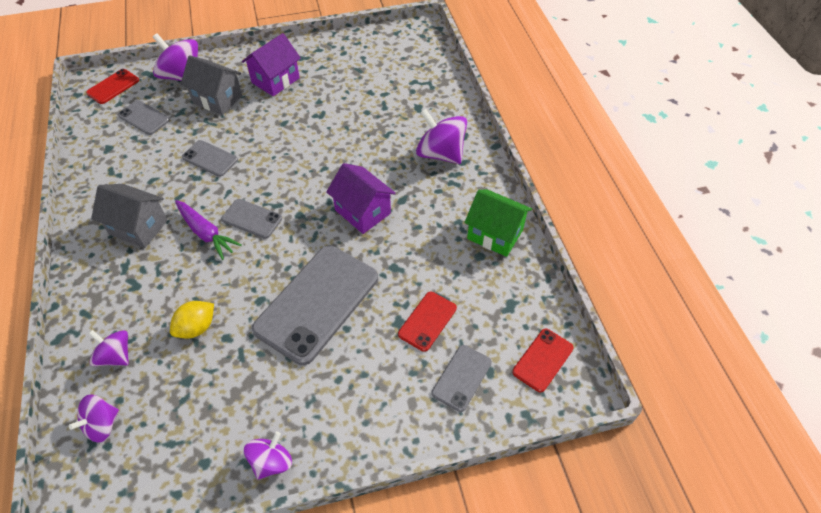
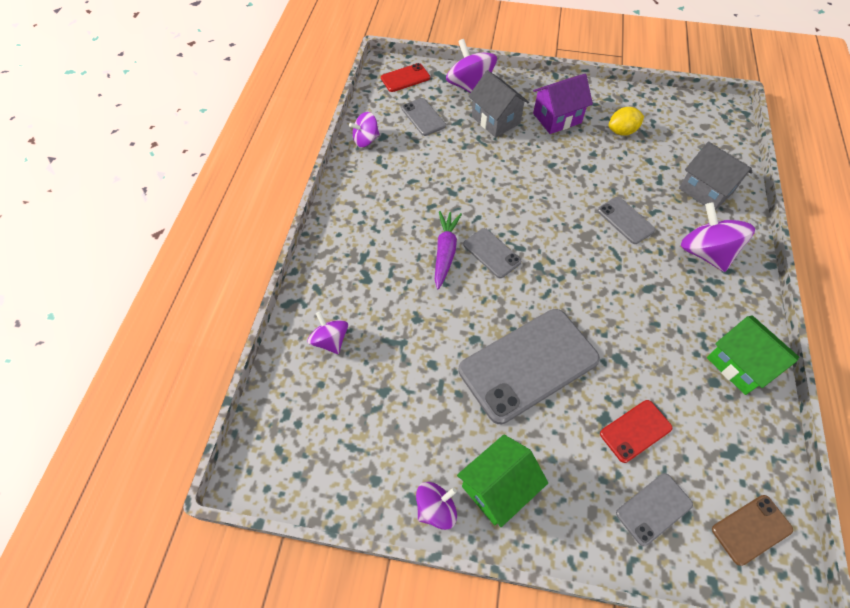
camera: 25 degrees right, 5 degrees up
(102, 425) = (299, 402): purple spinning top -> purple spinning top (366, 140)
(138, 227) = (386, 223): grey house -> grey house (705, 190)
(196, 327) = (408, 343): yellow lemon -> yellow lemon (622, 131)
(206, 233) = (445, 252): purple carrot -> purple carrot turned 150 degrees counterclockwise
(210, 158) = (471, 178): grey phone -> grey phone (625, 220)
(322, 418) = (497, 487): none -> green house
(362, 211) = (603, 286): purple house -> none
(543, 360) = (751, 529): red phone -> brown phone

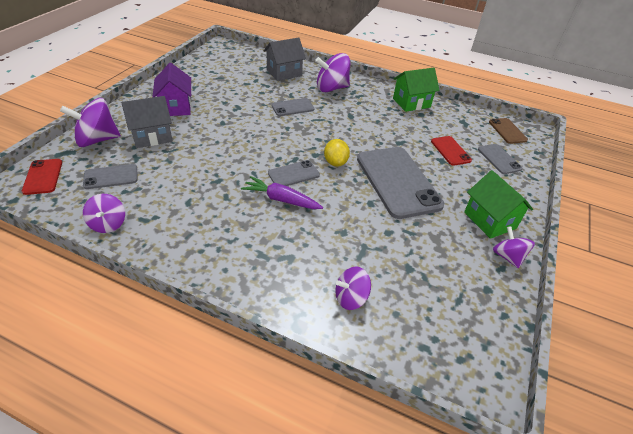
camera: 80 degrees left, 15 degrees down
(622, 131) = (212, 85): yellow lemon -> yellow lemon (335, 162)

